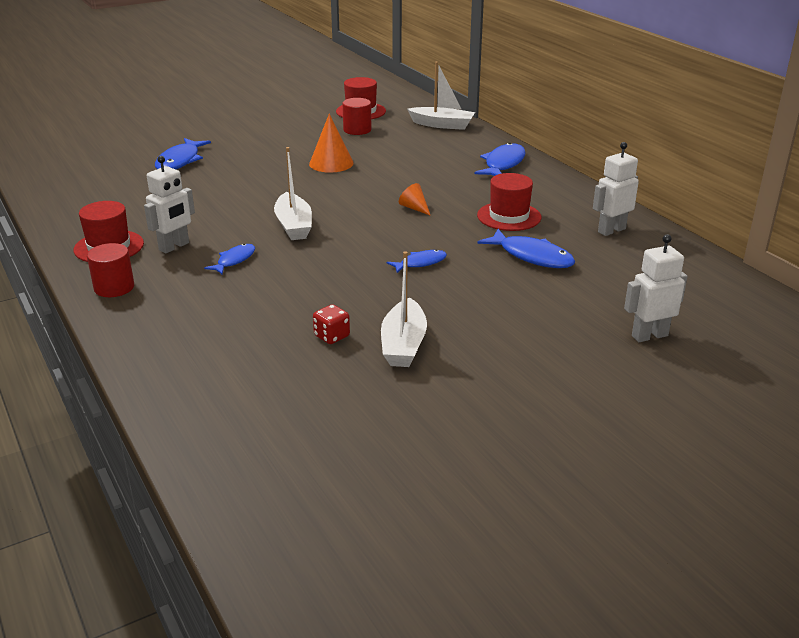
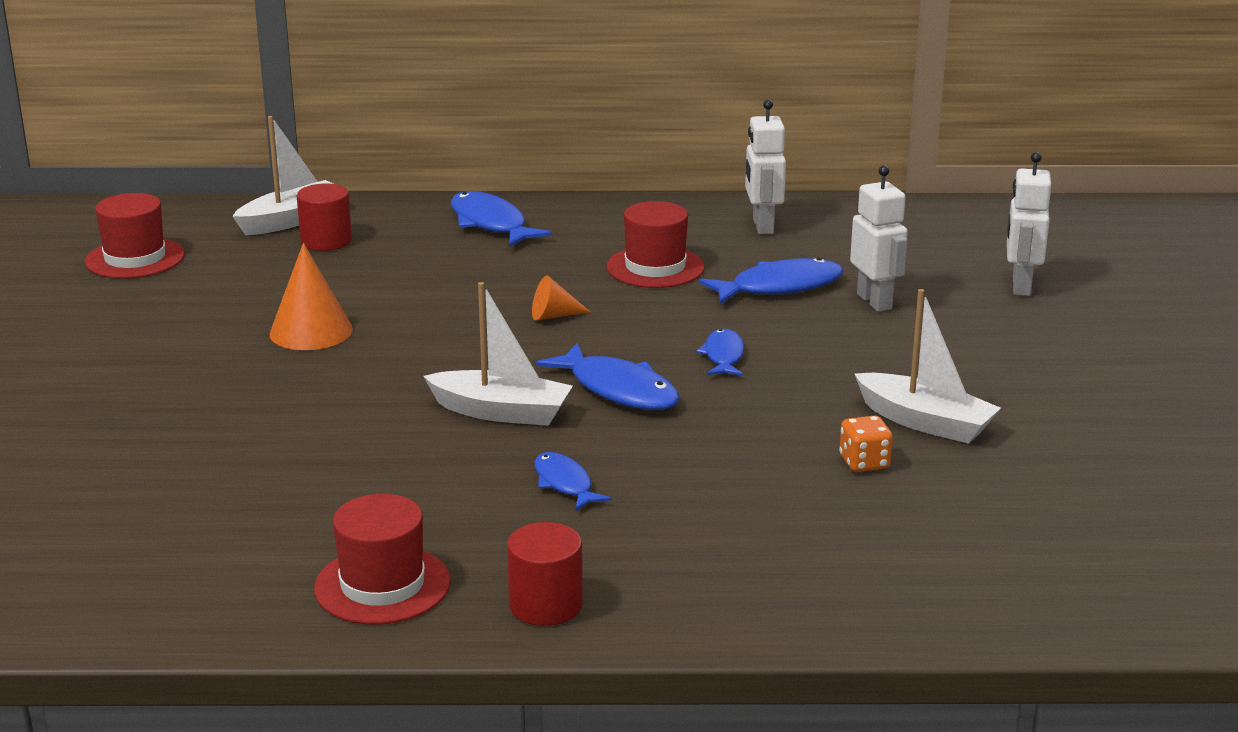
camera: 60 degrees left, 5 degrees down
(174, 247) = (456, 524): white robot -> white robot (875, 301)
(180, 161) = (99, 452): blue fish -> blue fish (618, 390)
(332, 336) = (864, 463): red dice -> orange dice
(357, 130) = (209, 280): red cylinder -> red cylinder (326, 241)

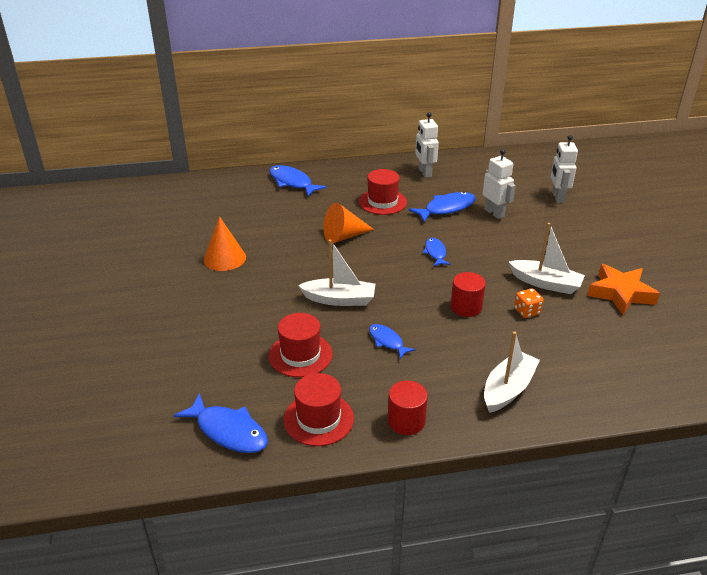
camera: 10 degrees left, 10 degrees up
(135, 258) = (116, 220): red hat -> red hat (300, 355)
(291, 220) = (190, 189): white boat -> white boat (508, 389)
(326, 241) = (213, 200): red cylinder -> red cylinder (466, 307)
(554, 315) = (344, 236): orange cone -> orange cone, size x1.75
(618, 390) = (392, 279): blue fish -> blue fish (228, 431)
(1073, 451) = (620, 293): none -> orange star

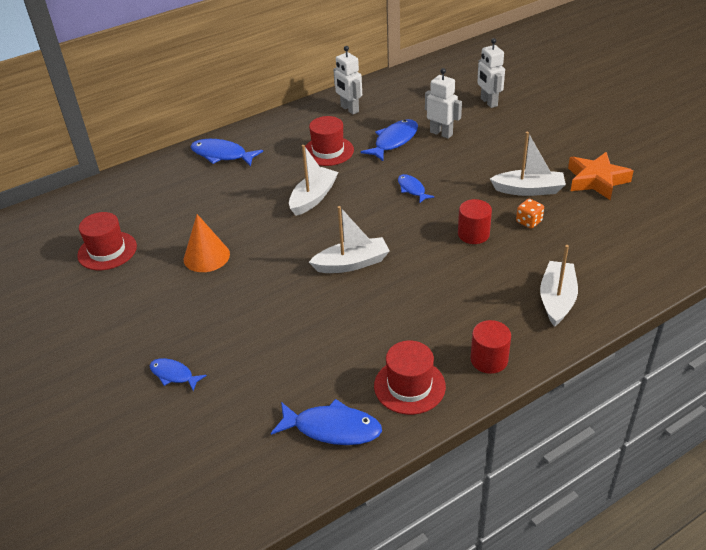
camera: 20 degrees left, 5 degrees up
(300, 355) = (351, 330): red hat -> red hat (107, 251)
(344, 236) = (313, 198): orange cone -> white boat
(387, 341) = (424, 290): blue fish -> blue fish (174, 375)

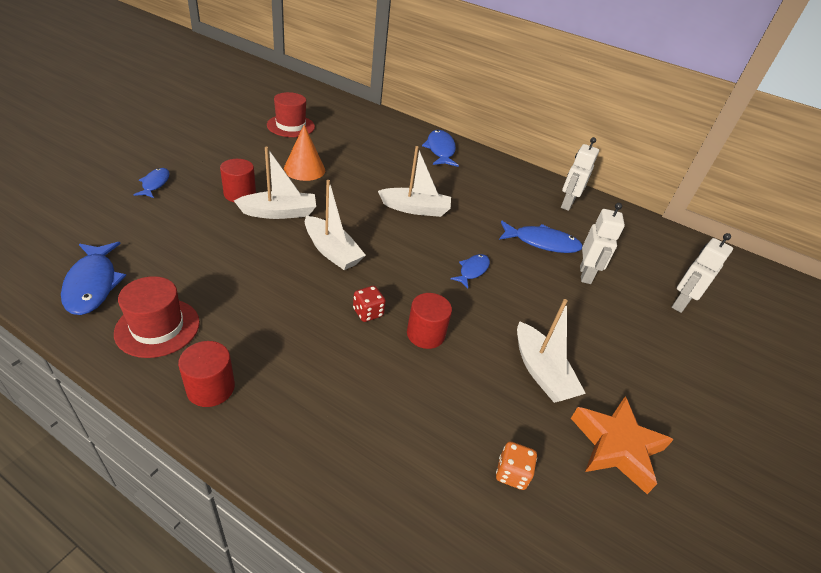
camera: 55 degrees right, 0 degrees up
(229, 310) = (240, 194): none -> red cylinder
(328, 151) = (491, 204): red hat -> none
(438, 259) = (368, 313): none -> red dice
(529, 222) = (479, 383): orange dice -> orange dice (511, 473)
(557, 299) = (340, 440): white boat -> white boat (279, 213)

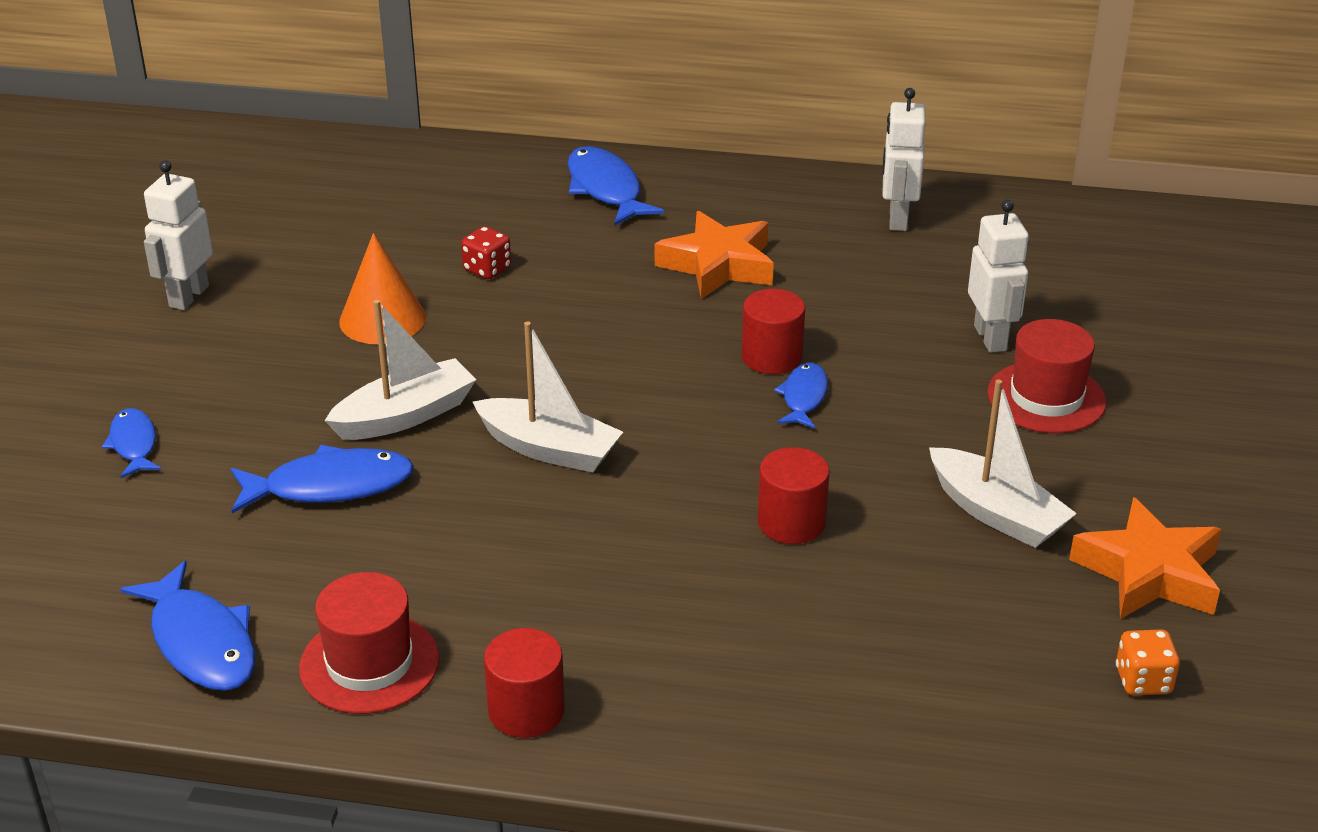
camera: 15 degrees left, 5 degrees down
(240, 194) = (306, 408): red cylinder -> red cylinder (771, 357)
(291, 126) = (282, 239): red hat -> red hat (1046, 398)
(368, 313) = (680, 523): red dice -> red dice (487, 269)
(415, 209) = (638, 323): white boat -> none
(469, 196) = (718, 265): none -> orange star
(511, 473) = (1023, 656): orange dice -> orange dice (1143, 681)
(542, 243) = (891, 307): blue fish -> blue fish (330, 486)
(680, 303) = (1160, 332): white robot -> white robot (188, 296)

